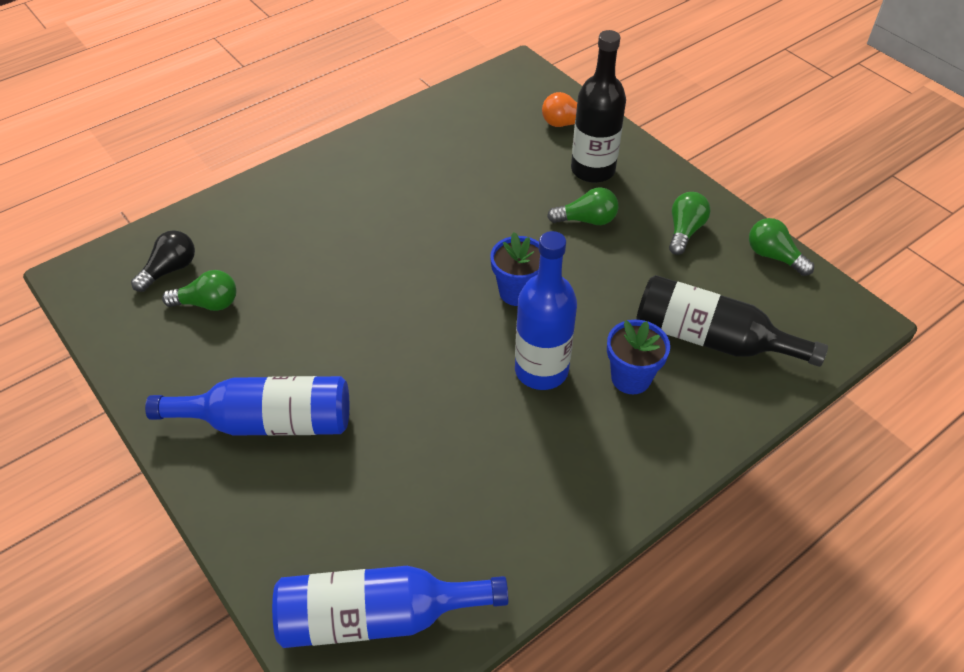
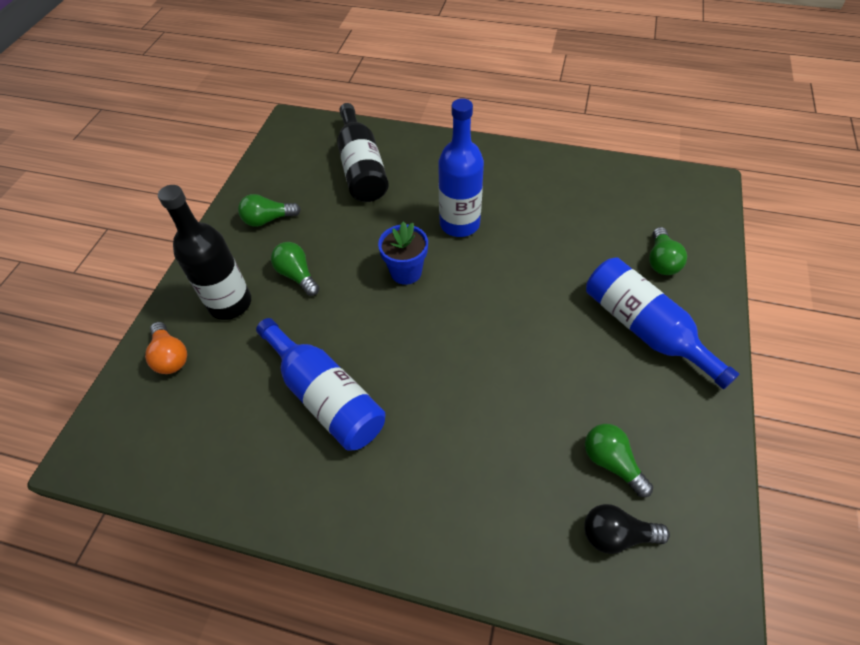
camera: 125 degrees left, 5 degrees up
(377, 616) = (670, 199): blue bottle -> blue bottle (326, 396)
(631, 378) = (425, 185): blue flower pot -> none
(773, 256) = (261, 171): green light bulb -> green light bulb (661, 261)

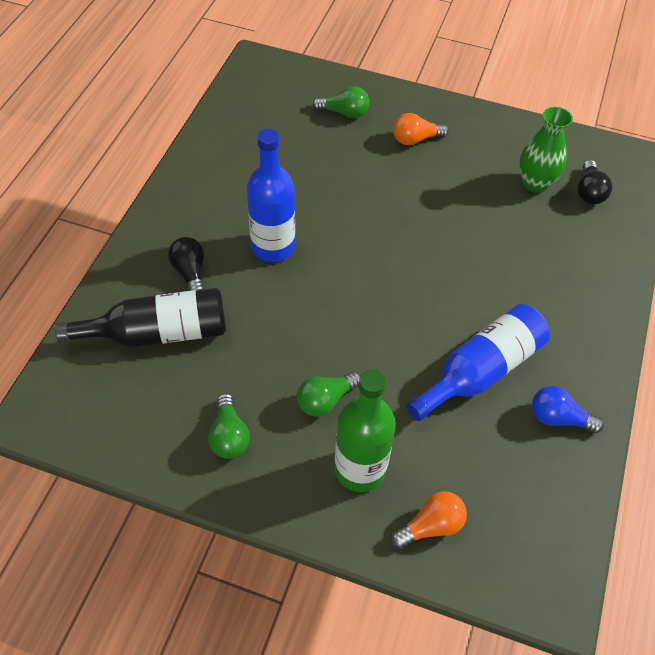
camera: 90 degrees left, 0 degrees up
(230, 303) = (360, 469): black bottle -> green bottle
(267, 470) = (558, 418): none -> blue light bulb
(406, 272) = (333, 298): blue flower pot -> none
(422, 177) = (190, 273): none -> black light bulb
(611, 462) = (535, 183): green light bulb -> green vase
(644, 328) = (415, 139): blue bottle -> orange light bulb

